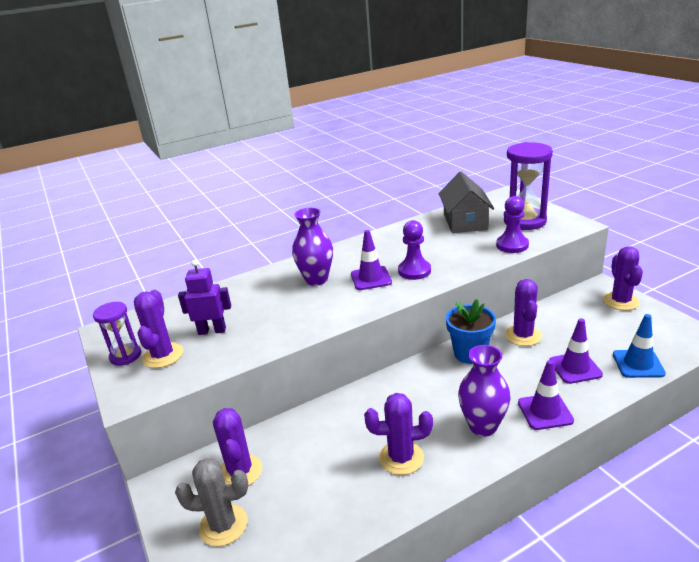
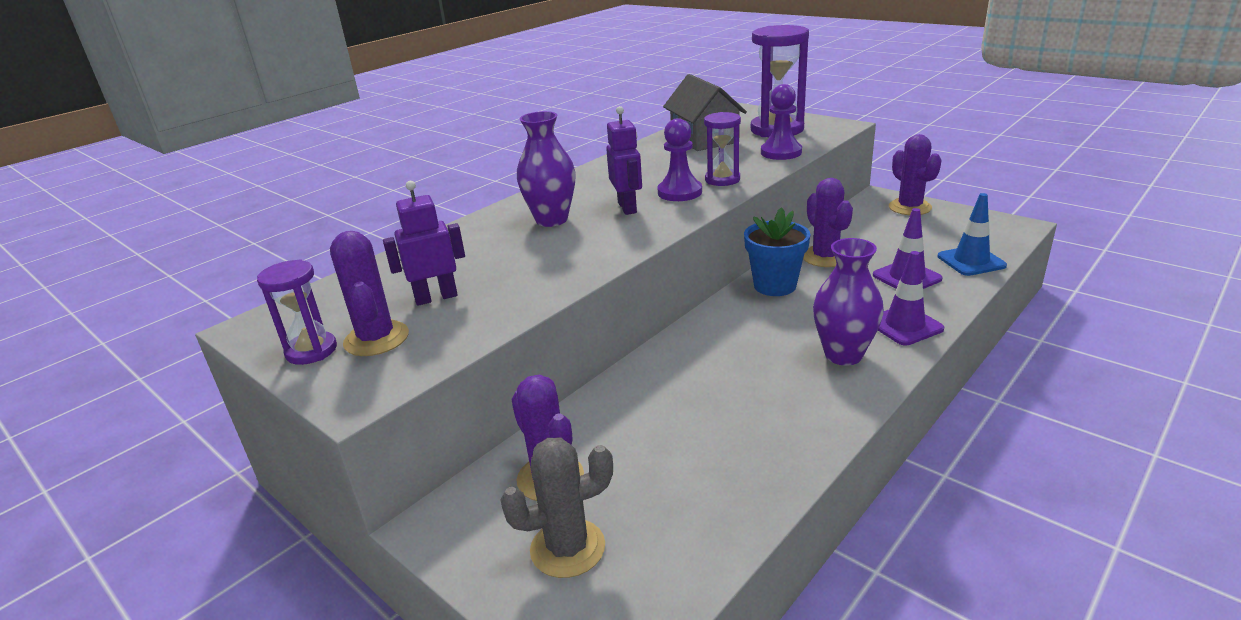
camera: 20 degrees left, 0 degrees up
(371, 278) = (627, 208): purple traffic cone -> purple robot
(401, 458) = (766, 410): purple cactus -> none
(452, 264) = (722, 180): none -> purple hourglass

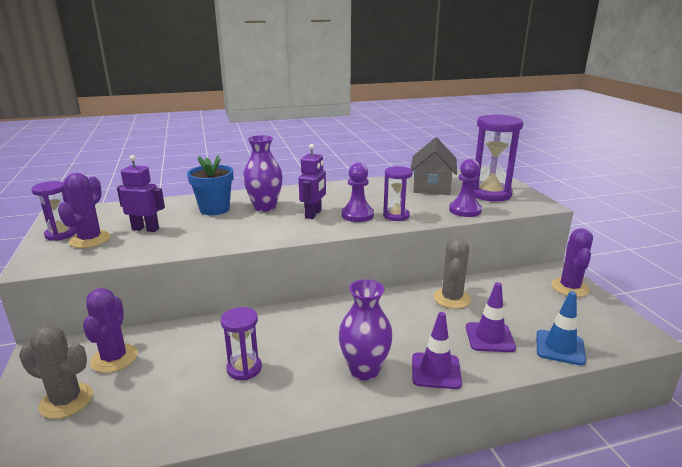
camera: 30 degrees right, 5 degrees down
(724, 411) = (244, 368): none -> purple hourglass
(775, 286) = (390, 304): blue flower pot -> blue flower pot (214, 209)
(825, 257) = (451, 298): purple cactus -> grey cactus

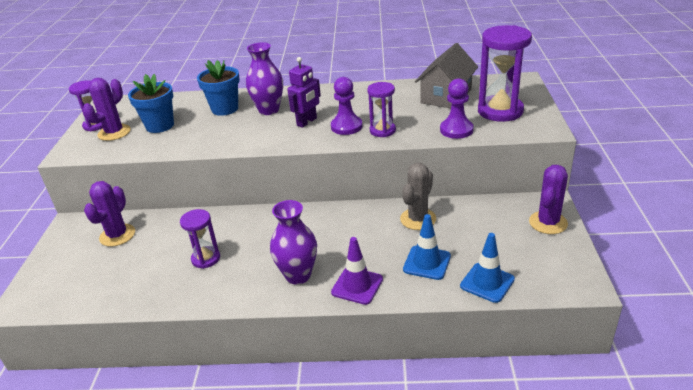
camera: 20 degrees right, 10 degrees up
(66, 401) = (75, 264): grey cactus -> none
(145, 229) = (160, 126): purple robot -> blue flower pot
(489, 337) = (427, 263): purple traffic cone -> blue traffic cone

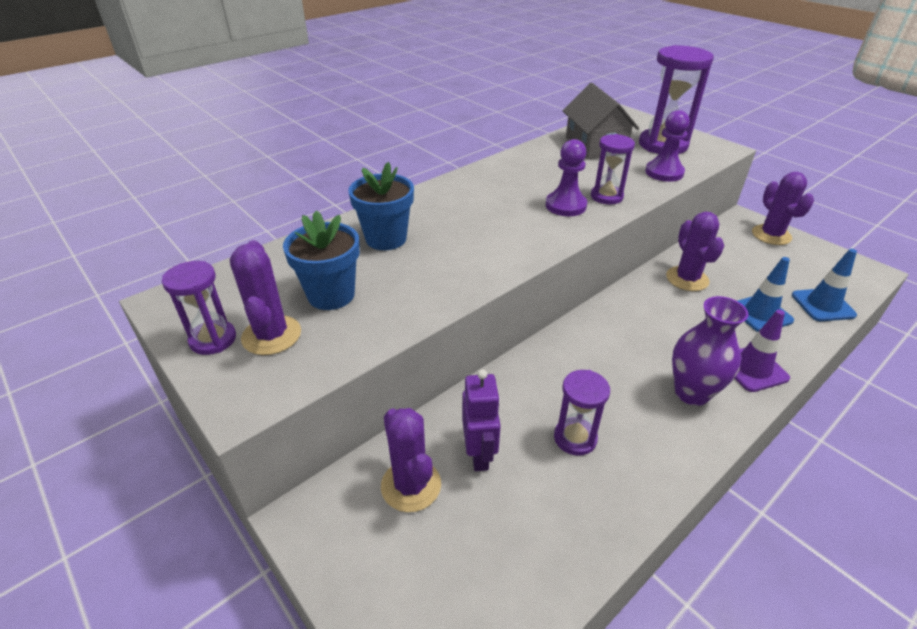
camera: 45 degrees left, 5 degrees up
(269, 110) = (446, 220): purple vase -> none
(307, 122) = (516, 216): purple robot -> purple robot (479, 454)
(418, 219) = (687, 279): grey cactus -> purple cactus

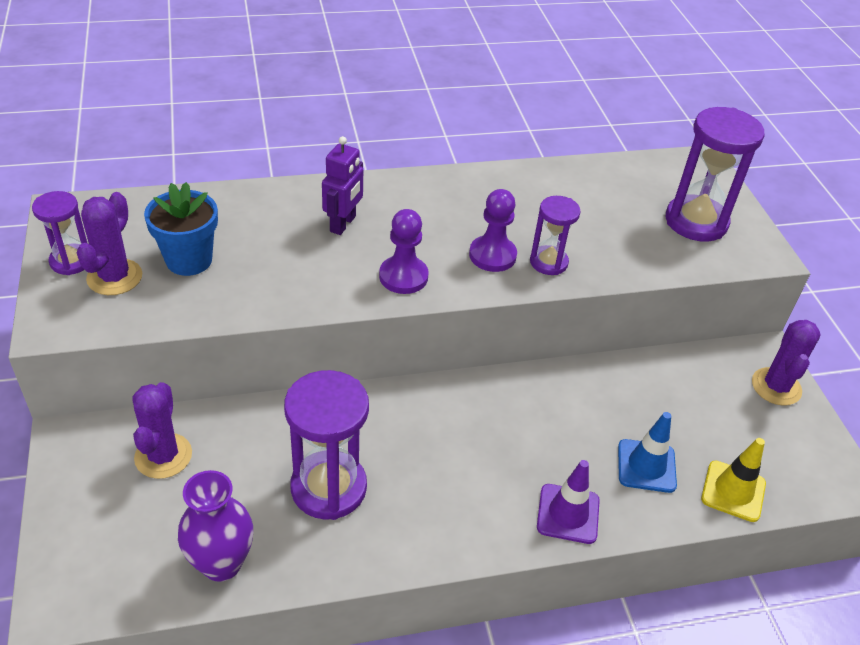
camera: 25 degrees right, 5 degrees up
(386, 239) = (283, 222): blue flower pot -> none
(479, 454) = (237, 459): purple robot -> purple robot (343, 224)
(575, 438) = (328, 488): purple hourglass -> purple hourglass, size x1.74
(595, 146) = (611, 192): grey house -> none
(664, 172) = (651, 258): purple pawn -> purple pawn (403, 276)
(687, 279) = (608, 392): purple cactus -> none
(692, 393) = (479, 504): purple vase -> purple vase (221, 563)
(822, 305) = (733, 491): blue traffic cone -> yellow traffic cone

